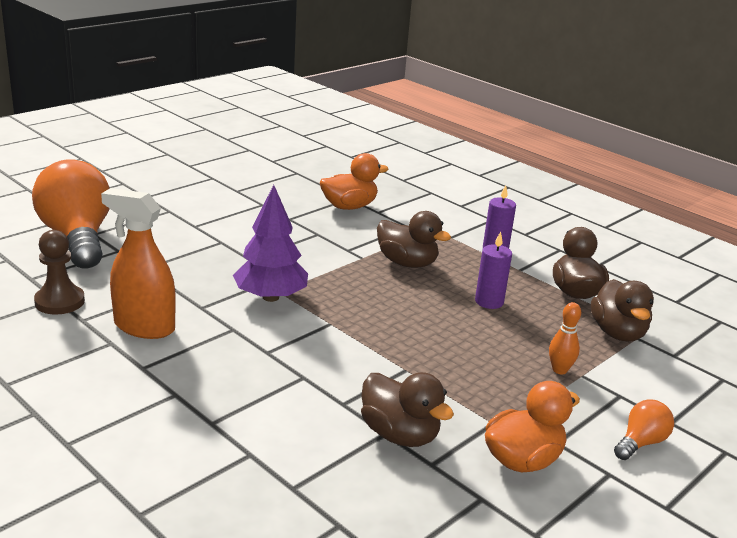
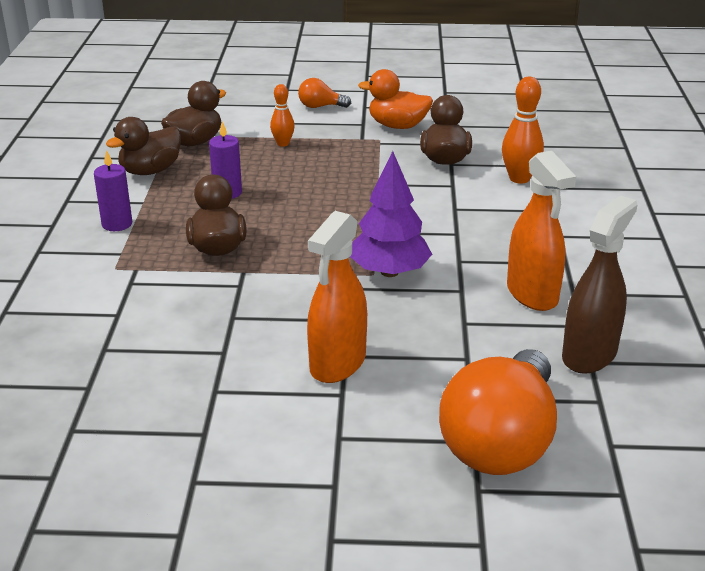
camera: 130 degrees left, 5 degrees up
(60, 301) = (589, 355): brown pawn -> brown spray bottle
(219, 236) = (337, 363): none -> orange spray bottle
(292, 449) = (519, 178): none -> orange bowling pin
(349, 206) = (131, 336): orange duck -> none

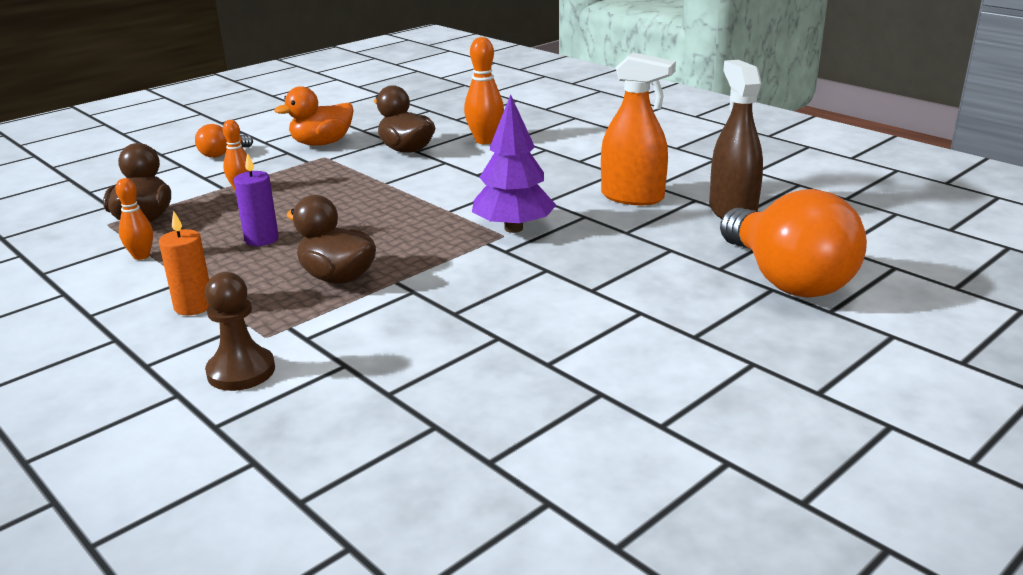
camera: 45 degrees left, 5 degrees down
(67, 284) = (241, 371): none -> brown pawn
(117, 224) = (193, 306): purple candle -> orange candle
(150, 171) = (141, 256): brown duck -> orange bowling pin
(337, 363) = (598, 297): orange spray bottle -> none

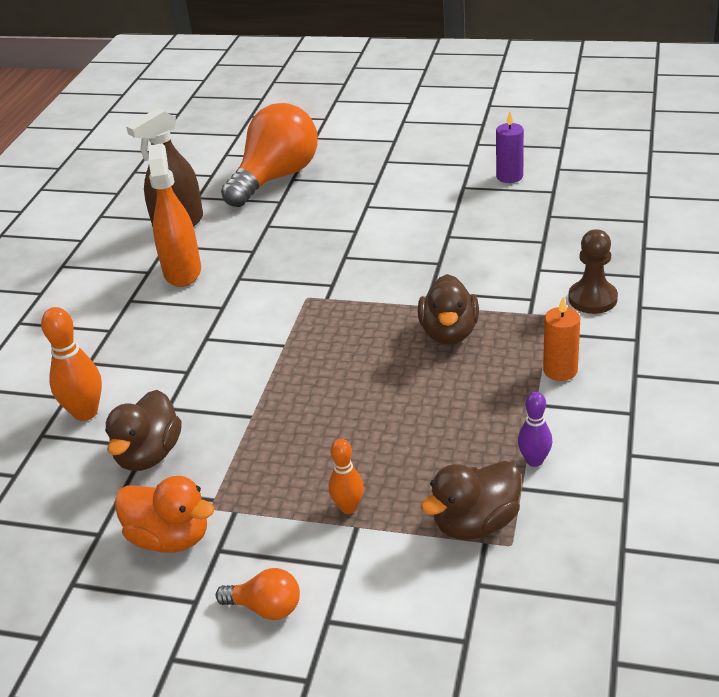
camera: 120 degrees left, 10 degrees up
(141, 256) = (534, 461): orange bowling pin -> purple bowling pin
(261, 239) = (434, 412): purple candle -> purple candle (509, 176)
(514, 228) = (291, 297): purple tree -> none

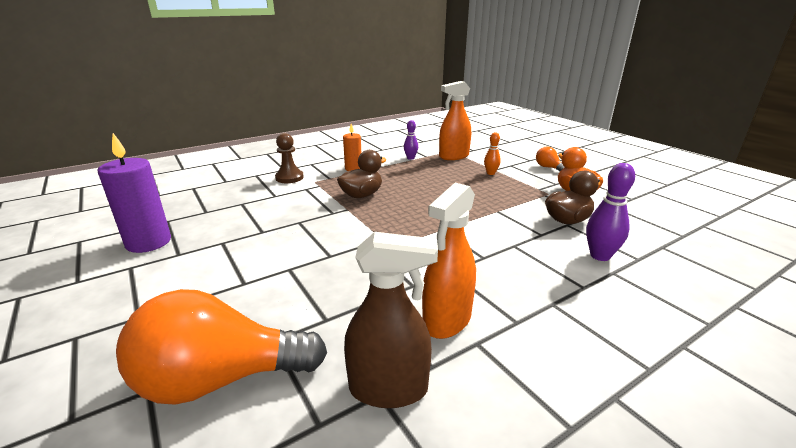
camera: 140 degrees left, 10 degrees down
(85, 412) = (600, 256): orange bowling pin -> purple bowling pin
(475, 523) = (453, 156): brown duck -> orange spray bottle
(509, 176) = (148, 242): purple candle -> purple candle, size x1.70

